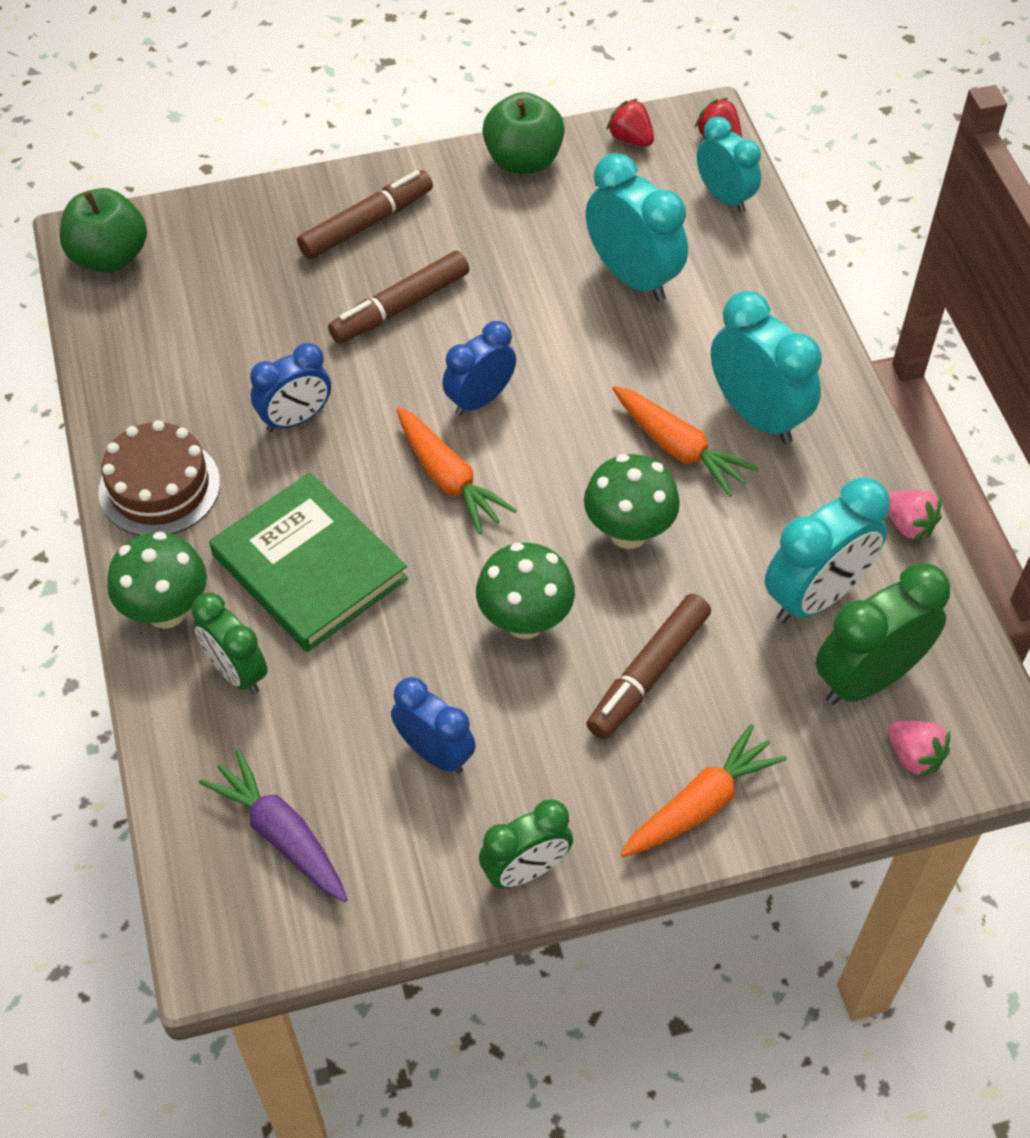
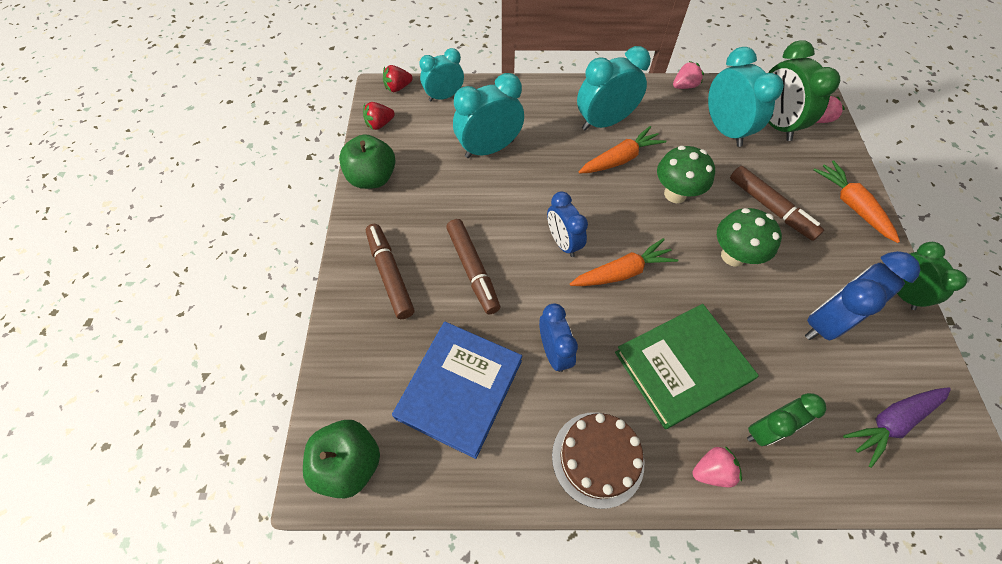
camera: 75 degrees left, 5 degrees up
(166, 611) = (711, 470): green mushroom -> pink strawberry
(220, 333) = (459, 389): none -> blue book
(435, 753) = (826, 321): blue clock -> blue clock, size x1.51

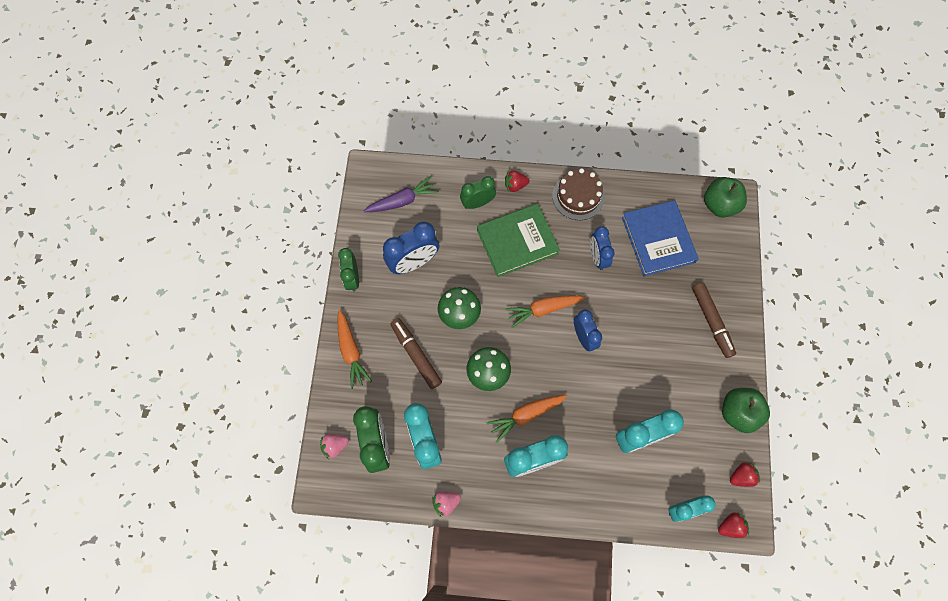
camera: 175 degrees left, 10 degrees up
(459, 389) = (658, 240): blue book -> blue book turned 45 degrees counterclockwise
(473, 270) = (651, 320): brown marker -> none
(711, 470) = (515, 185): pink strawberry -> red strawberry

